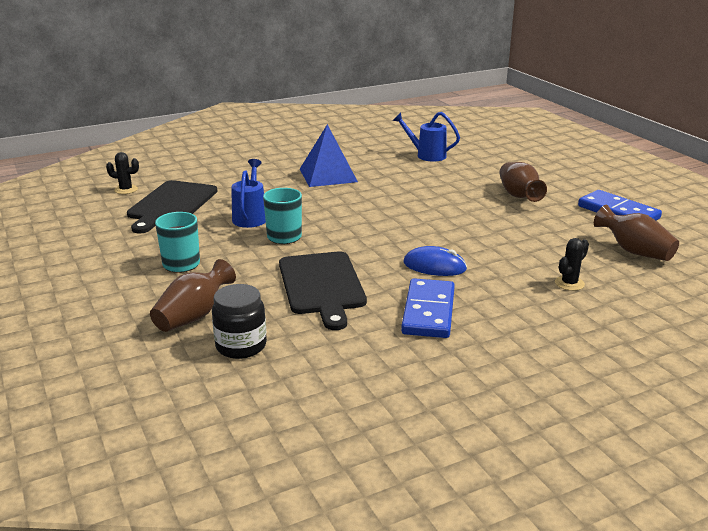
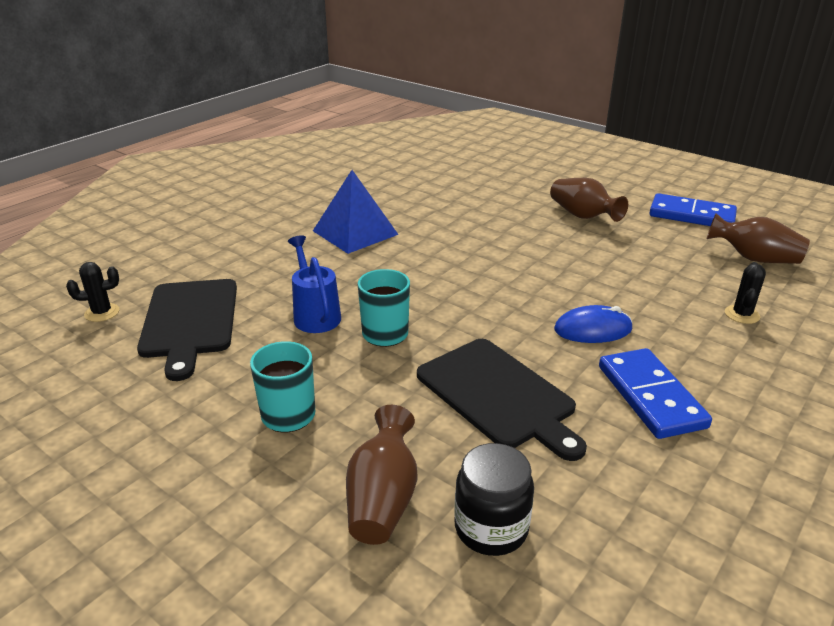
camera: 25 degrees left, 5 degrees up
(426, 155) = (440, 184): blue watering can -> none

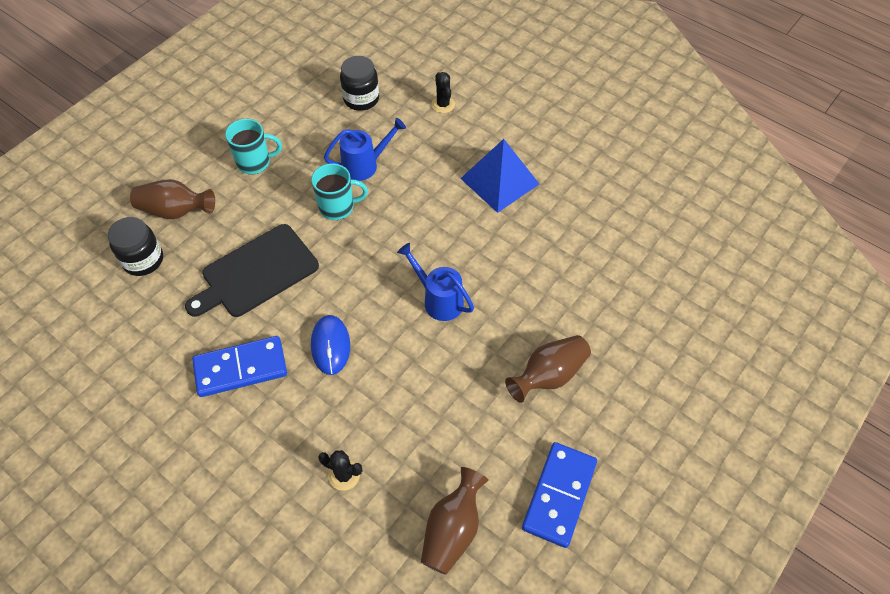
camera: 90 degrees right, 25 degrees up
(102, 313) = (375, 54): black cactus -> black cactus (443, 105)
(189, 321) = (361, 99): black cutting board -> black jar
(514, 265) = (438, 299): none -> blue watering can

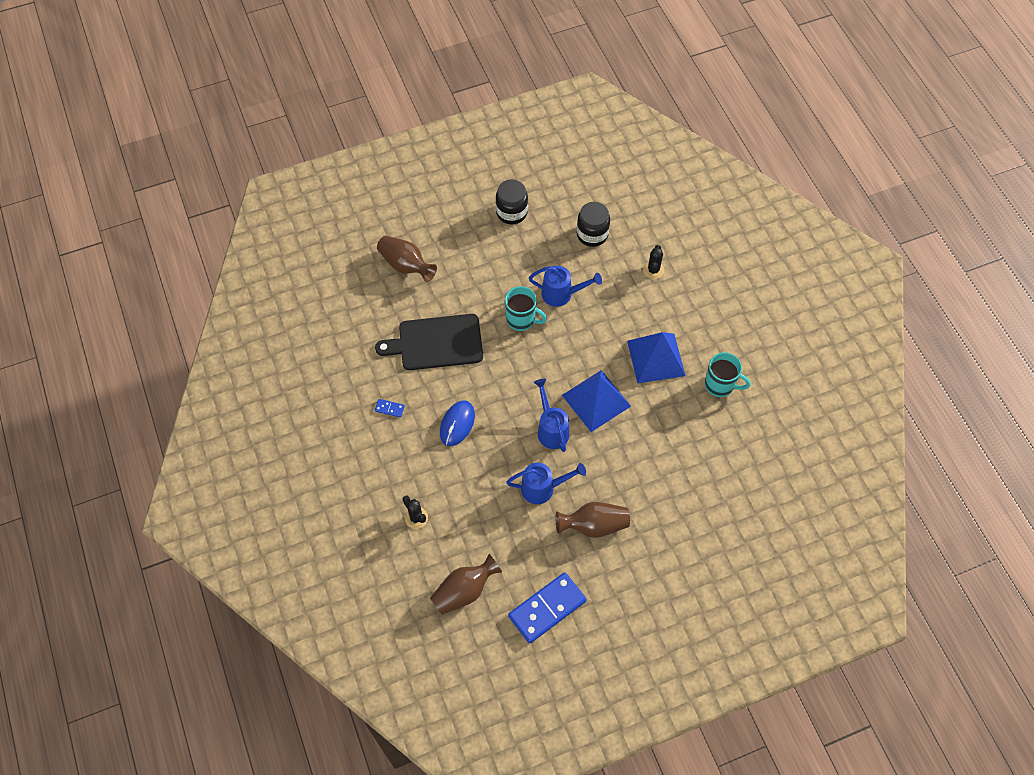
camera: 30 degrees right, 5 degrees up
(143, 260) = (365, 294): black jar -> black jar (511, 212)
(241, 368) = (389, 408): blue domino -> blue domino, size x0.41
(255, 162) = (482, 252): turquoise mug -> turquoise mug (720, 385)
(466, 249) = (596, 400): none -> blue pyramid
(469, 365) = (543, 488): none -> blue watering can

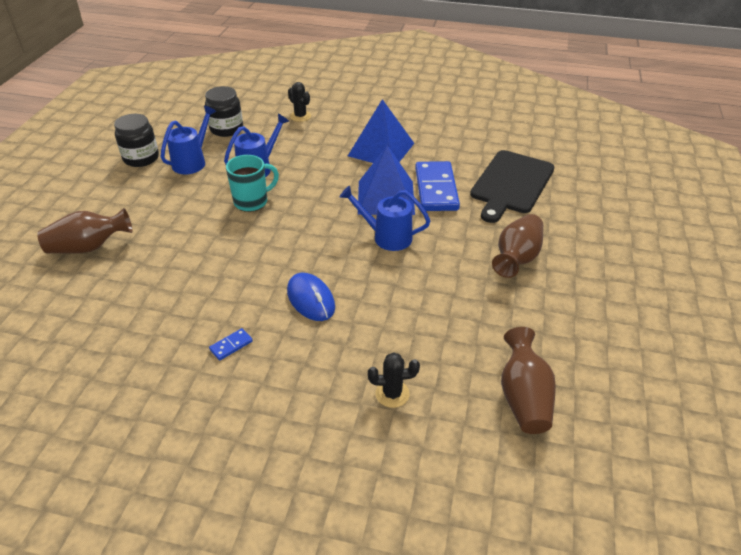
camera: 55 degrees left, 20 degrees down
(436, 343) = (201, 268): black cutting board -> black cutting board (511, 184)
(543, 488) = (446, 272): blue watering can -> blue watering can (192, 162)
(547, 608) = (591, 336): blue domino -> blue domino (436, 189)
(720, 385) = (441, 131): turquoise mug -> none

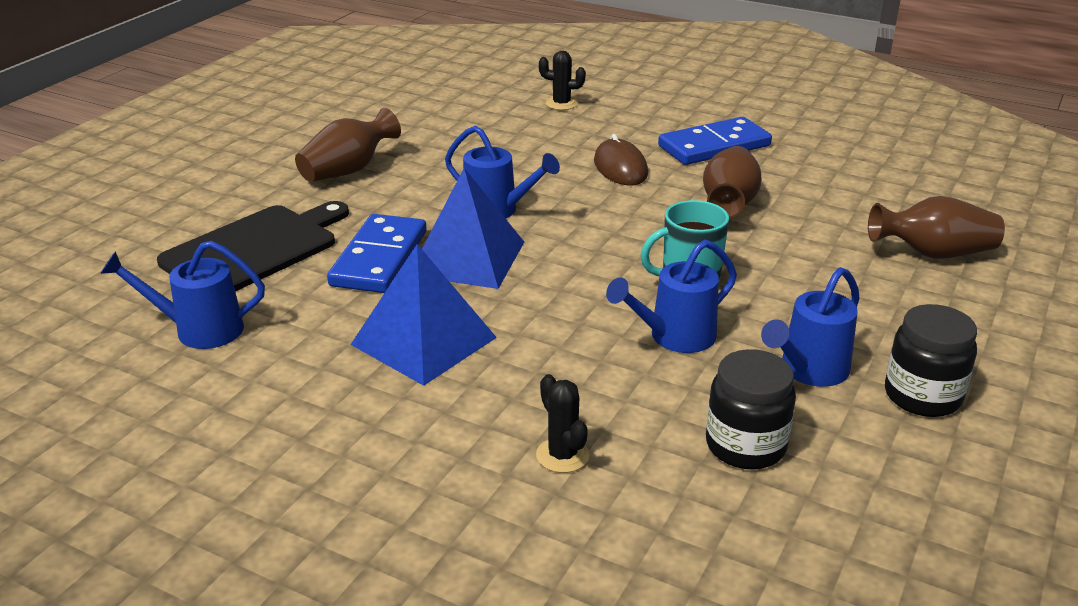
camera: 165 degrees left, 10 degrees down
(231, 345) = (714, 146): blue domino -> blue domino, size x2.43
(310, 299) = (620, 167): blue mouse -> brown mouse
(489, 139) = (199, 330): none -> blue watering can
(523, 397) = (446, 90): brown vase -> brown vase (729, 203)

